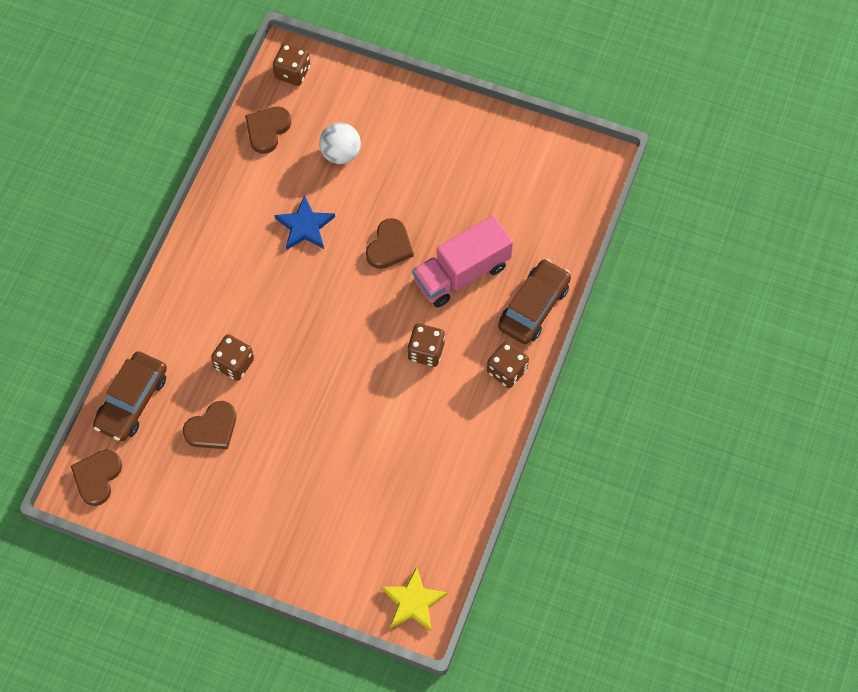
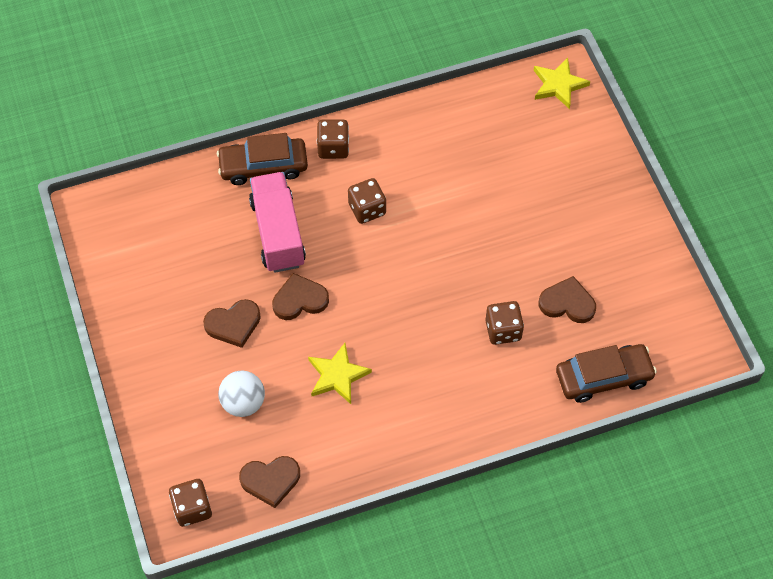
camera: 130 degrees left, 5 degrees down
(97, 477) = (683, 349): brown heart -> brown heart (233, 324)
(305, 226) = (337, 375): blue star -> yellow star
(461, 273) = (278, 233): pink truck -> pink truck turned 120 degrees counterclockwise

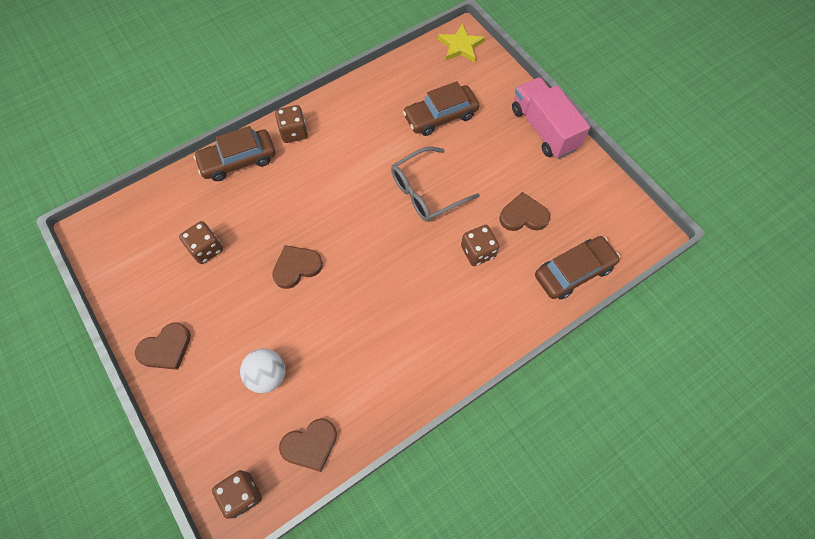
camera: 15 degrees left, 5 degrees up
(233, 324) = (242, 304): brown heart -> brown heart (166, 348)
(278, 233) = (263, 213): pink truck -> pink truck (543, 129)
(337, 375) = (347, 327): yellow star -> none
(367, 209) = (335, 176): brown dice -> brown dice (206, 249)
(465, 250) = (426, 192): none -> grey glasses
(508, 166) = (440, 116): none -> brown car

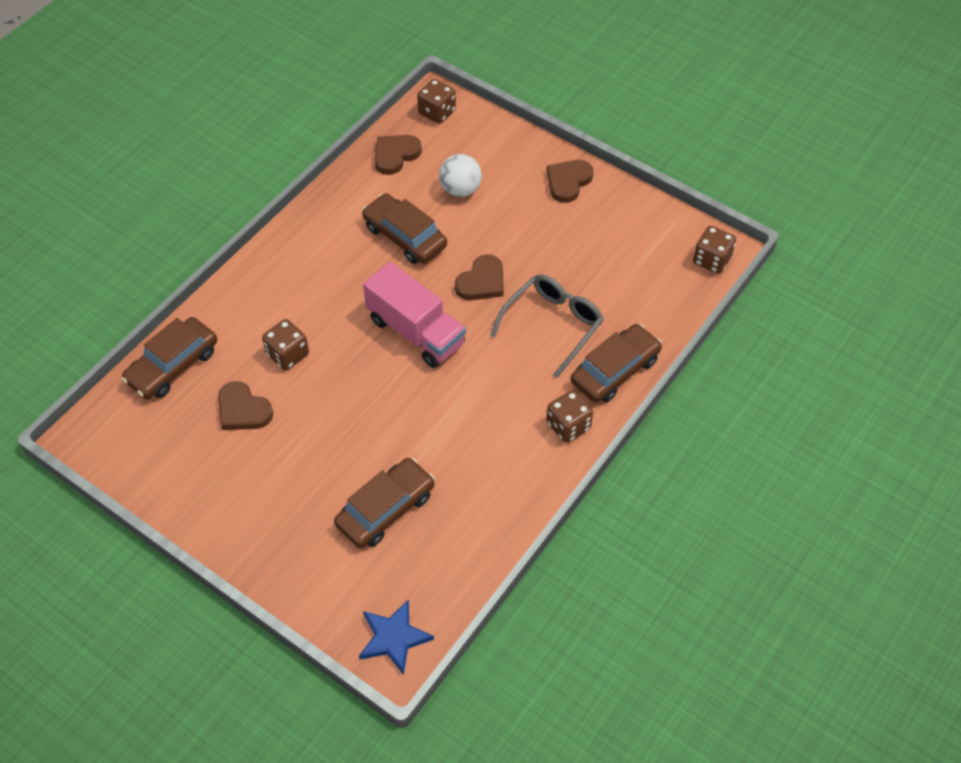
camera: 160 degrees right, 10 degrees down
(206, 249) = (588, 270): brown dice -> brown dice (711, 260)
(341, 337) = (405, 236): none -> brown car
(426, 192) = (370, 403): grey glasses -> grey glasses (553, 325)
(461, 46) = (393, 638): yellow star -> blue star
(523, 216) = (243, 410): brown heart -> brown heart turned 60 degrees clockwise
(543, 129) = (238, 535): pink truck -> pink truck (416, 331)

